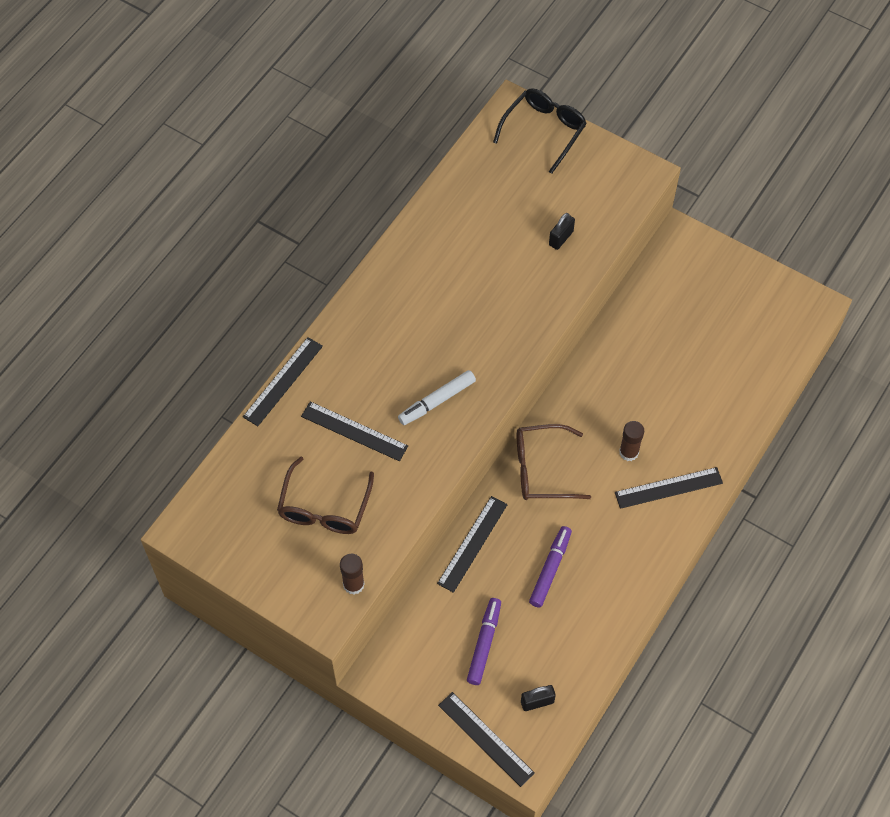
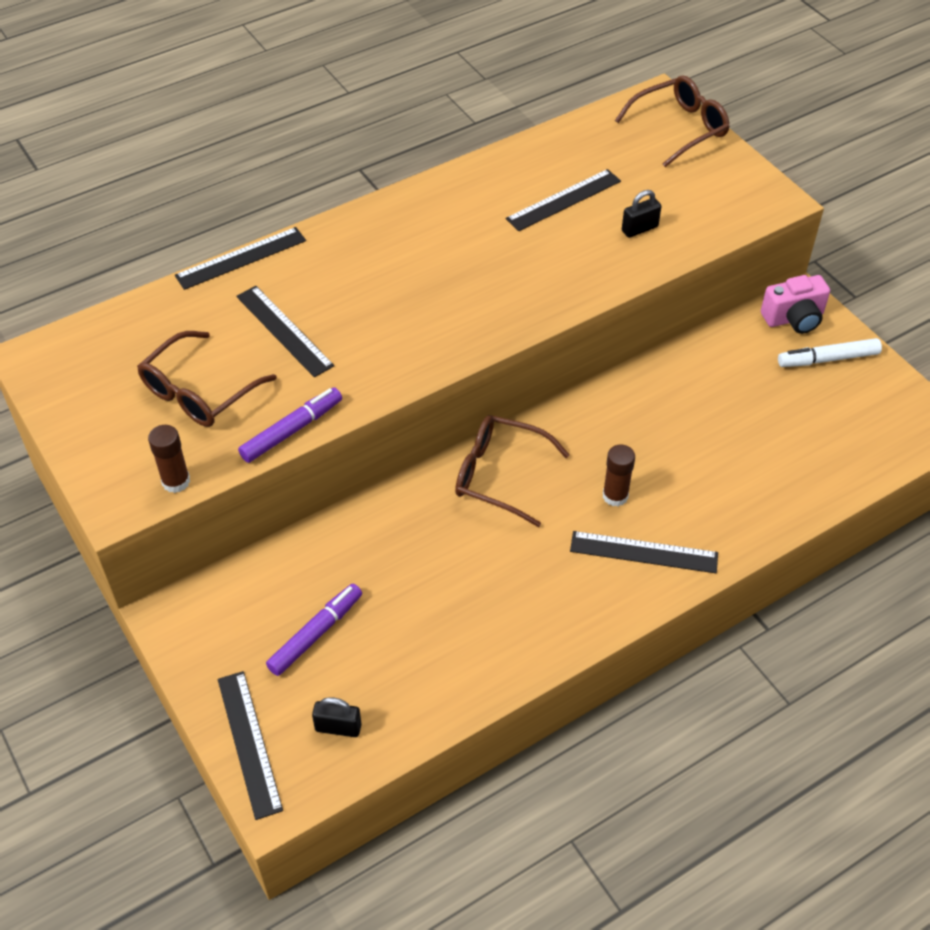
camera: 25 degrees right, 10 degrees down
(437, 401) = (396, 334): white marker -> white marker (828, 359)
(472, 544) = (370, 521): black ruler -> black ruler (564, 200)
(544, 131) = (679, 128): black glasses -> brown glasses
(550, 569) = (445, 584): purple marker -> purple marker (292, 430)
(682, 253) = (794, 318): none -> pink camera

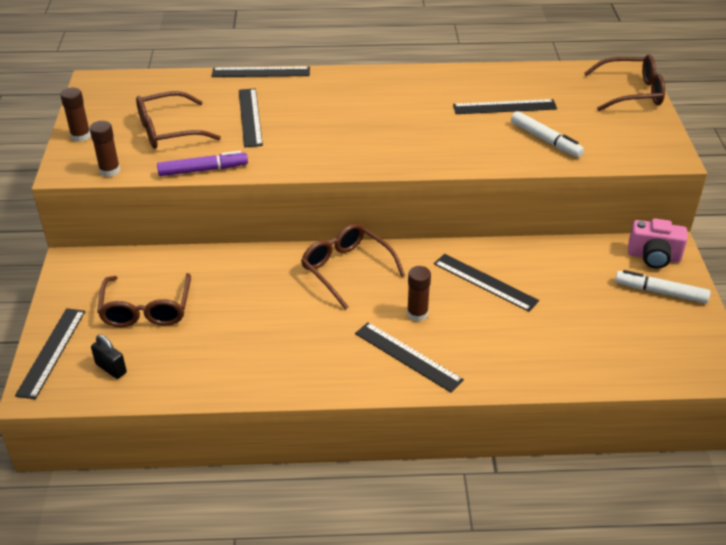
camera: 30 degrees right, 10 degrees down
(91, 447) = (81, 136): none -> brown glue stick
(315, 634) = (146, 310): purple marker -> brown glasses
(639, 229) = (545, 140): black padlock -> white marker
(654, 424) = (485, 282): none -> black ruler

